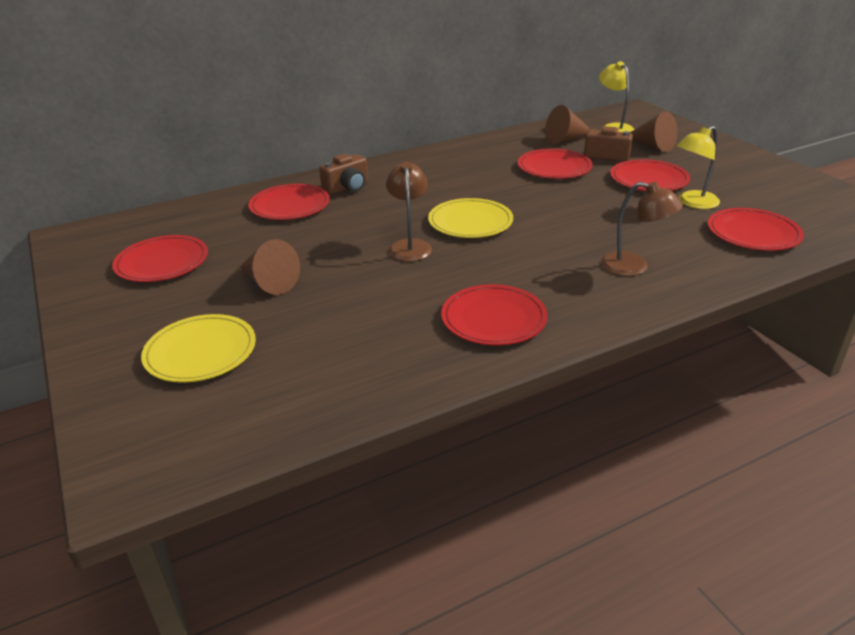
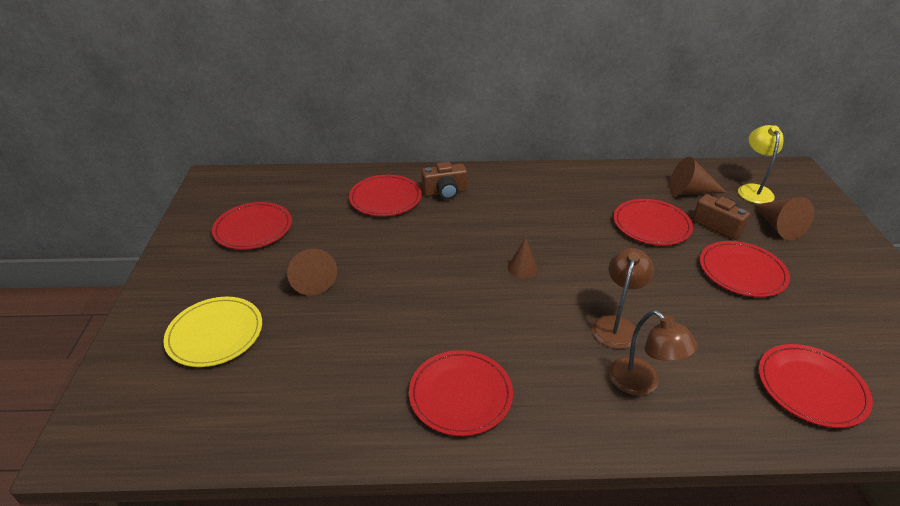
camera: 25 degrees right, 5 degrees up
(409, 246) = (449, 278): brown lamp -> brown lamp (616, 325)
(470, 222) = (522, 268): yellow plate -> brown cone
(693, 203) = (769, 320): yellow lamp -> none

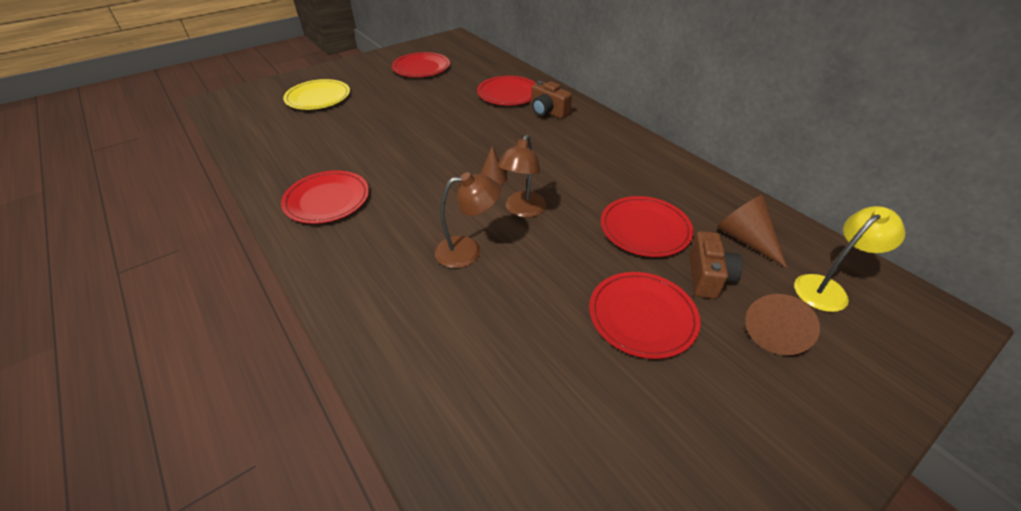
camera: 55 degrees right, 5 degrees up
(312, 279) = (393, 104): brown cone -> none
(642, 384) = (403, 287): brown lamp -> brown lamp (522, 210)
(811, 387) = (492, 420): red plate -> none

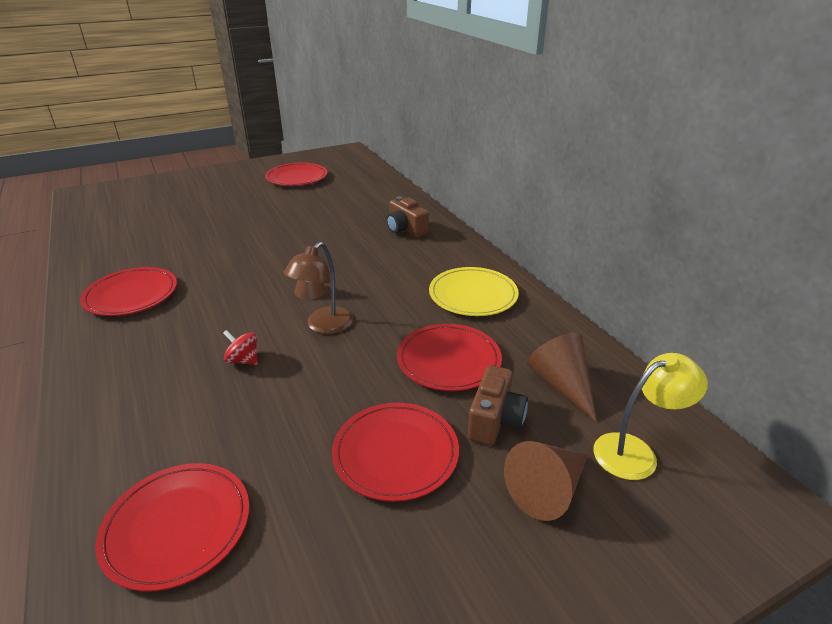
camera: 10 degrees right, 10 degrees down
(318, 97) = (179, 198): yellow plate -> yellow plate (473, 295)
(468, 250) = (243, 360): brown lamp -> red spinning top
(508, 94) = (373, 209): red plate -> red plate (177, 526)

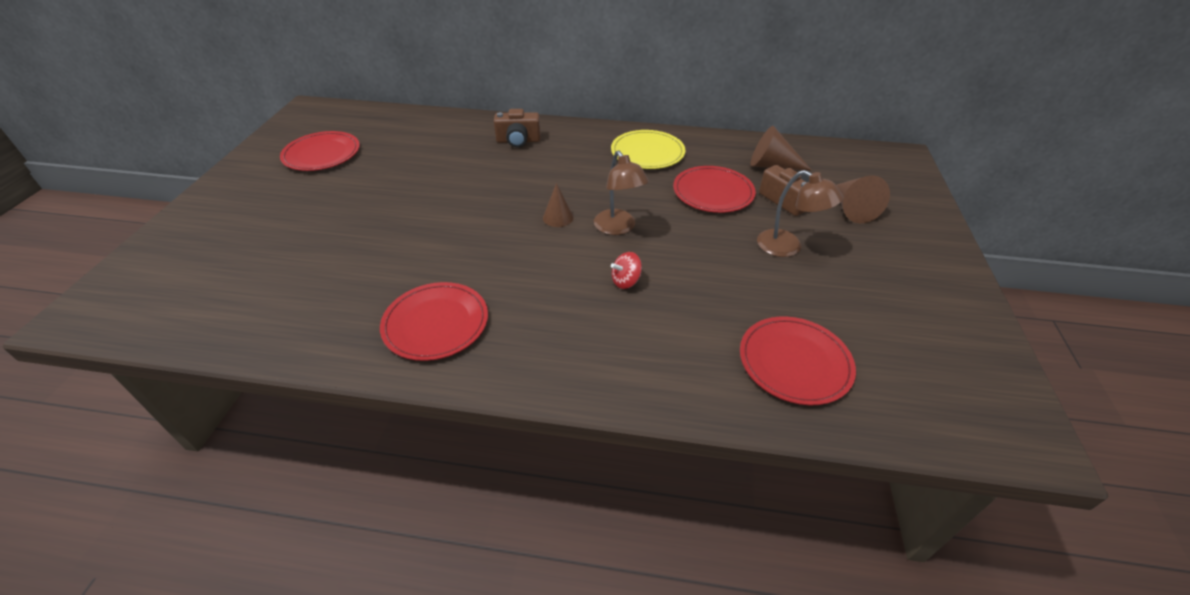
camera: 55 degrees left, 10 degrees up
(395, 453) = (787, 247): red plate -> brown lamp
(635, 452) = (842, 170): yellow lamp -> none

